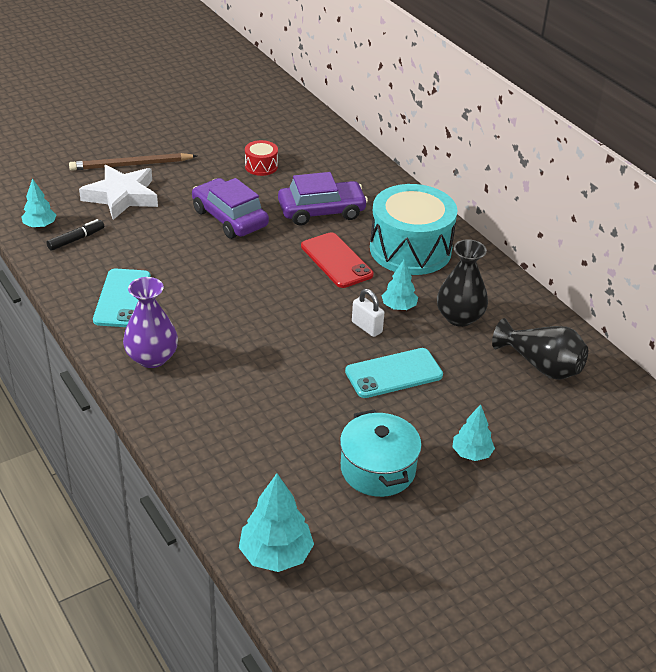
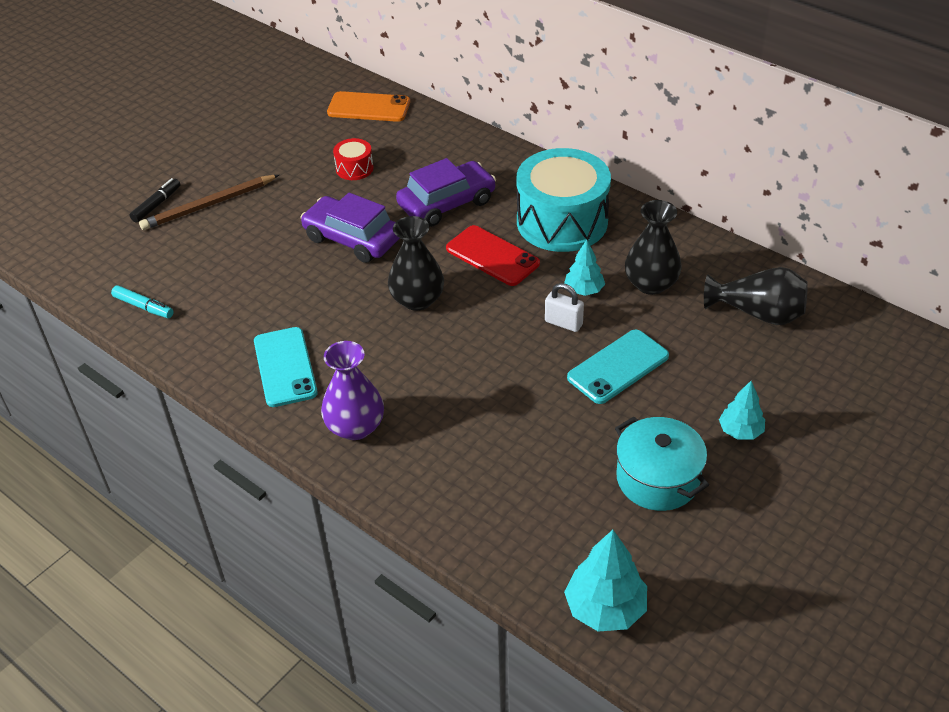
camera: 15 degrees left, 5 degrees up
(40, 225) = (144, 307): turquoise tree -> turquoise marker
(76, 239) = (194, 312): black marker -> black marker (157, 205)
(121, 196) = (218, 246): white star -> none
(256, 277) = (417, 300): none -> black vase
(299, 124) = (369, 107): none -> orange phone

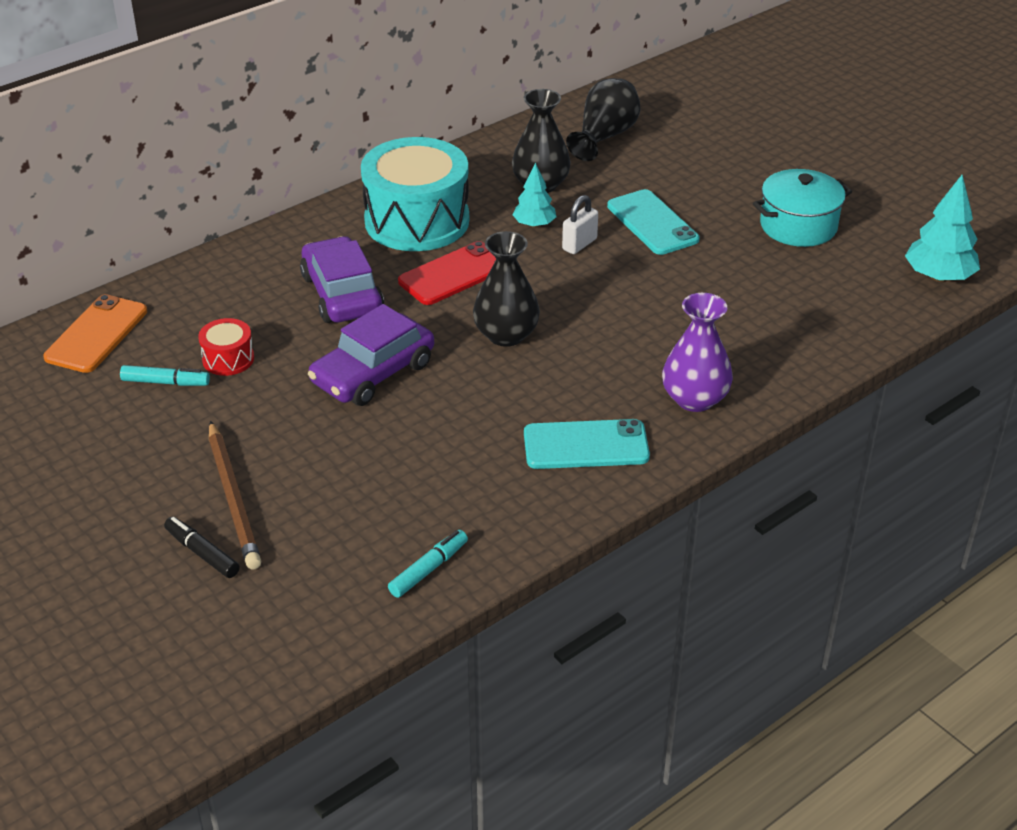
camera: 80 degrees left, 5 degrees down
(323, 148) = (166, 382): none -> turquoise marker
(740, 431) = (750, 175): turquoise tree -> none

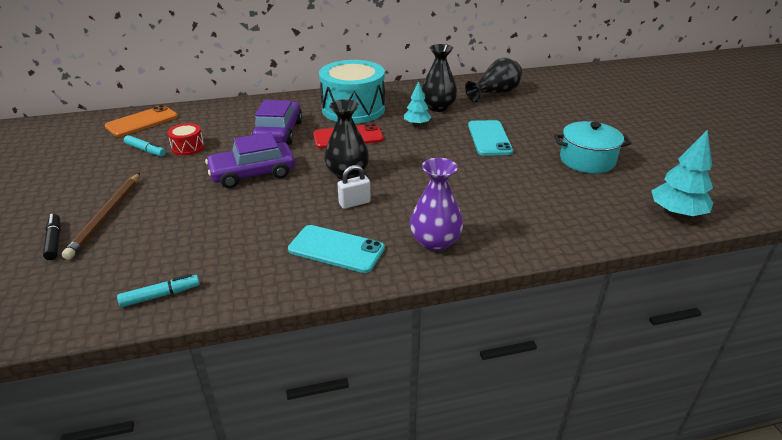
camera: 25 degrees right, 5 degrees down
(579, 244) = (435, 139): white padlock -> white padlock (354, 203)

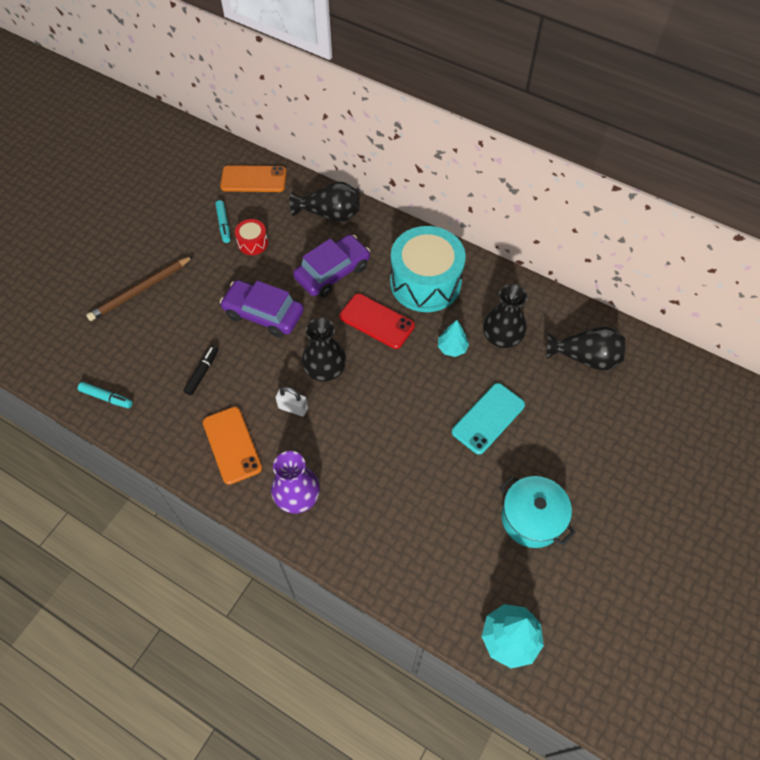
camera: 45 degrees right, 25 degrees up
(54, 241) = (97, 293): black marker -> black marker (202, 372)
(234, 112) = (330, 214): none -> black vase
(336, 249) = (232, 445): turquoise phone -> orange phone

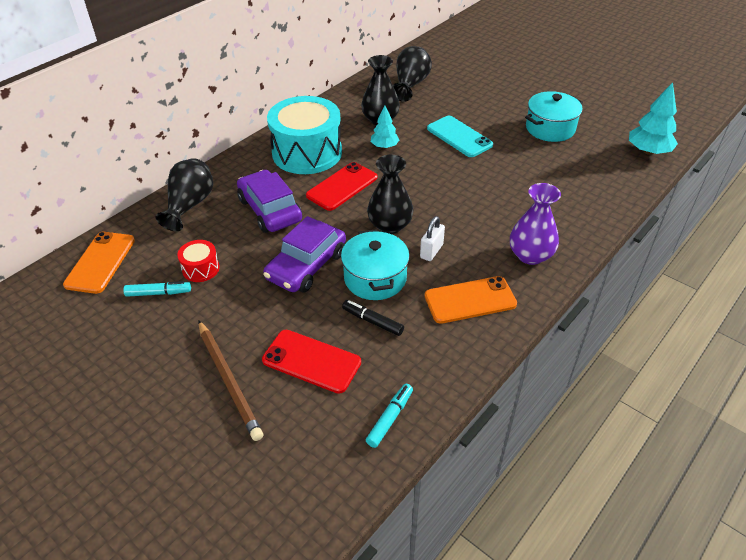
camera: 80 degrees left, 15 degrees down
(159, 337) = (311, 361): none -> red phone
(253, 367) = (375, 278): none -> turquoise pot

